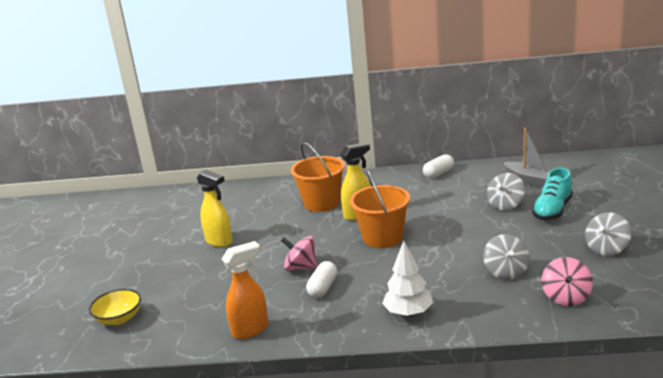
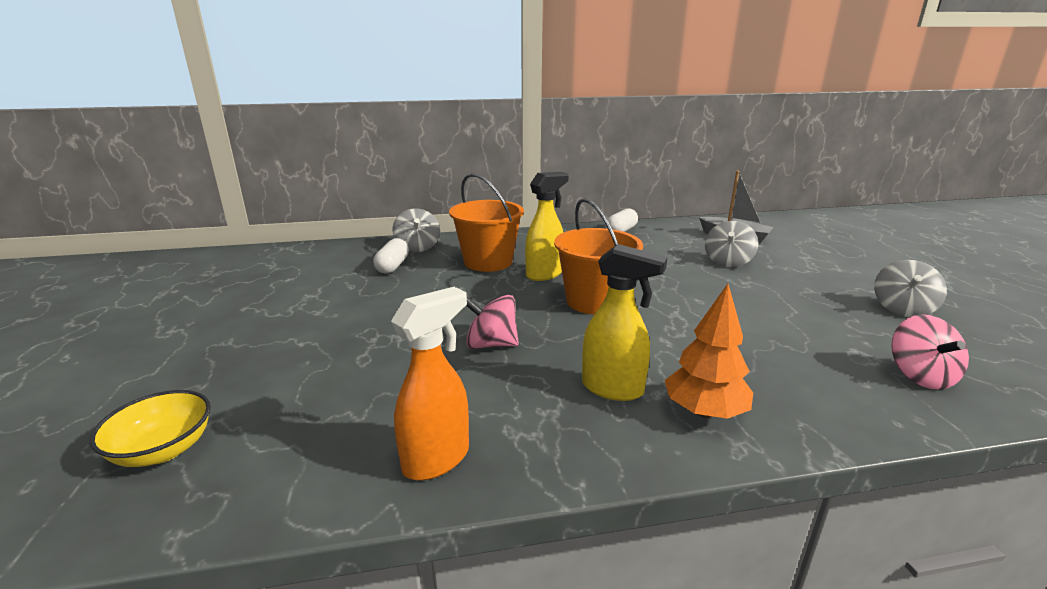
camera: 15 degrees left, 0 degrees up
(219, 242) = (350, 311): yellow spray bottle -> yellow spray bottle (613, 389)
(323, 288) = (540, 375): white capsule -> white capsule (392, 266)
(408, 313) = (704, 412): white tree -> orange tree
(506, 272) = (801, 342): grey spinning top -> grey spinning top (418, 247)
(552, 210) = (790, 267): turquoise shoe -> none

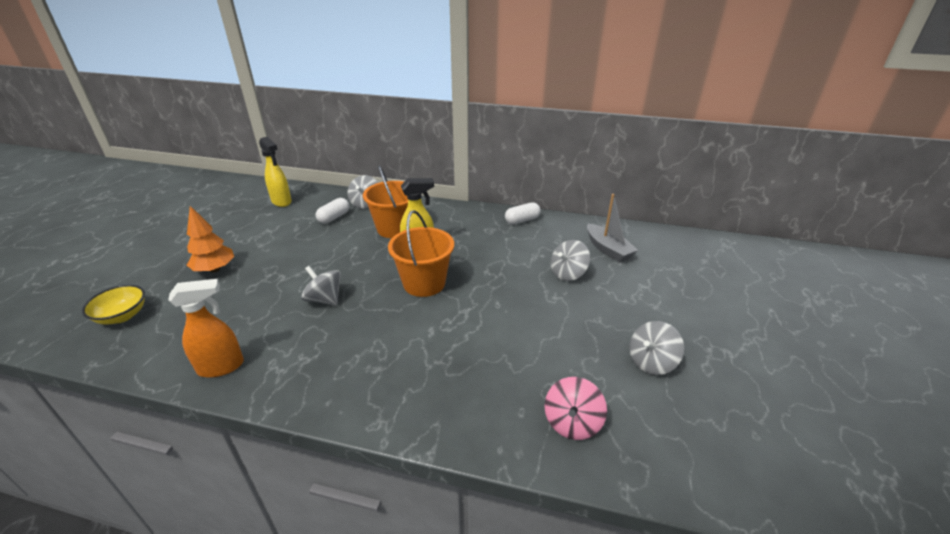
camera: 25 degrees right, 10 degrees up
(491, 344) = (325, 299): pink spinning top -> grey spinning top
(613, 389) = (355, 356): yellow spray bottle -> yellow spray bottle (281, 202)
(704, 412) = (387, 392): orange tree -> orange tree (215, 269)

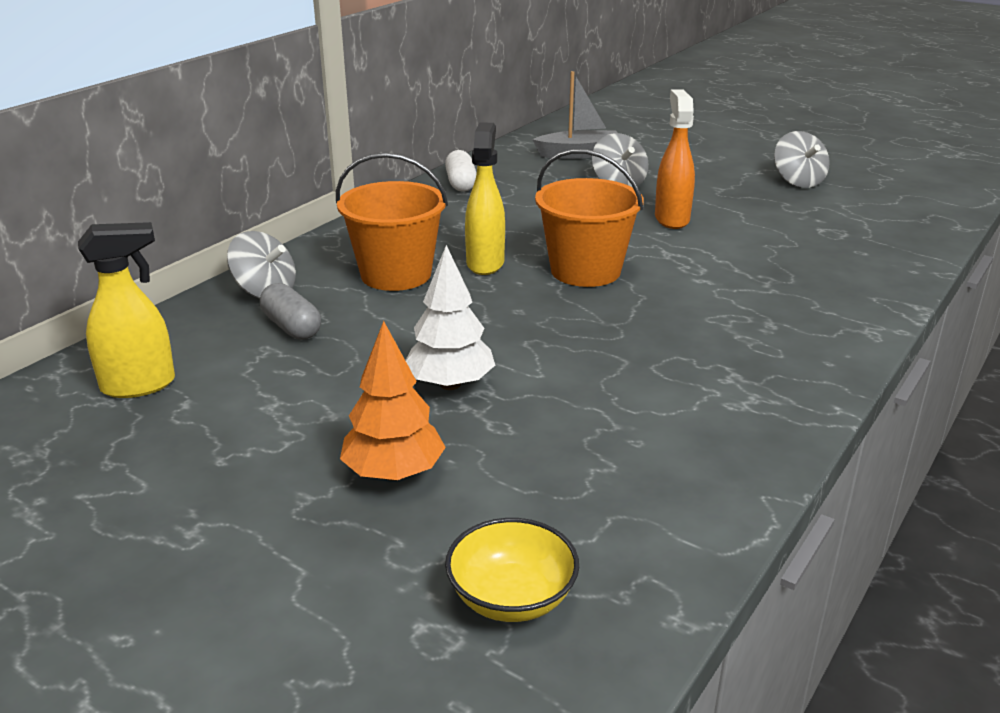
camera: 70 degrees left, 5 degrees down
(222, 367) = (730, 452): orange spray bottle -> orange spray bottle (671, 219)
(288, 267) = (450, 384): none -> white tree
(325, 299) = (583, 352): grey spinning top -> none
(334, 217) = (291, 327): white capsule -> grey capsule
(572, 422) = (879, 232): pink spinning top -> none

